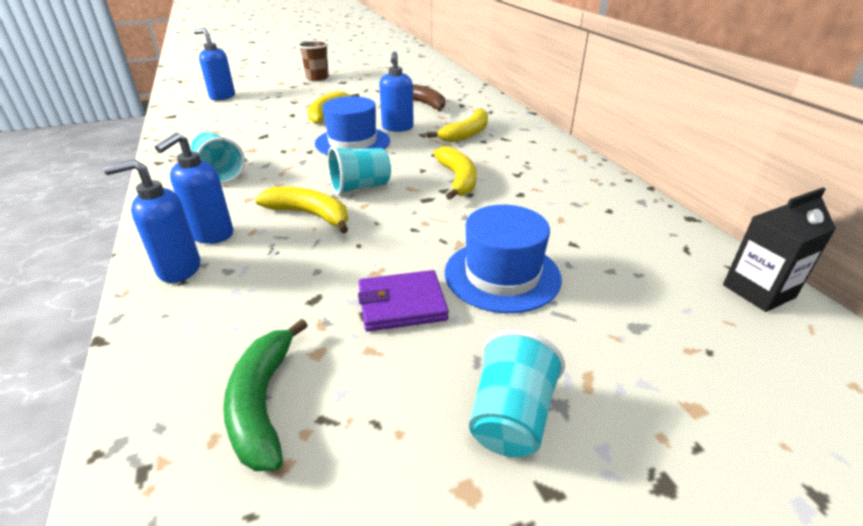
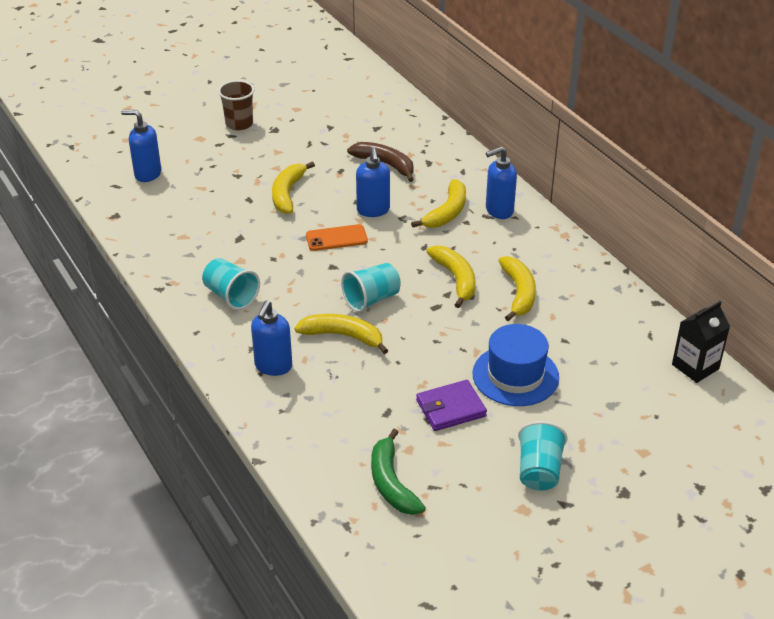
camera: 10 degrees left, 5 degrees up
(179, 269) = (270, 401): blue soap dispenser -> blue soap dispenser (499, 210)
(352, 142) = (336, 238): blue hat -> orange phone
(524, 196) = (519, 293): none -> yellow banana

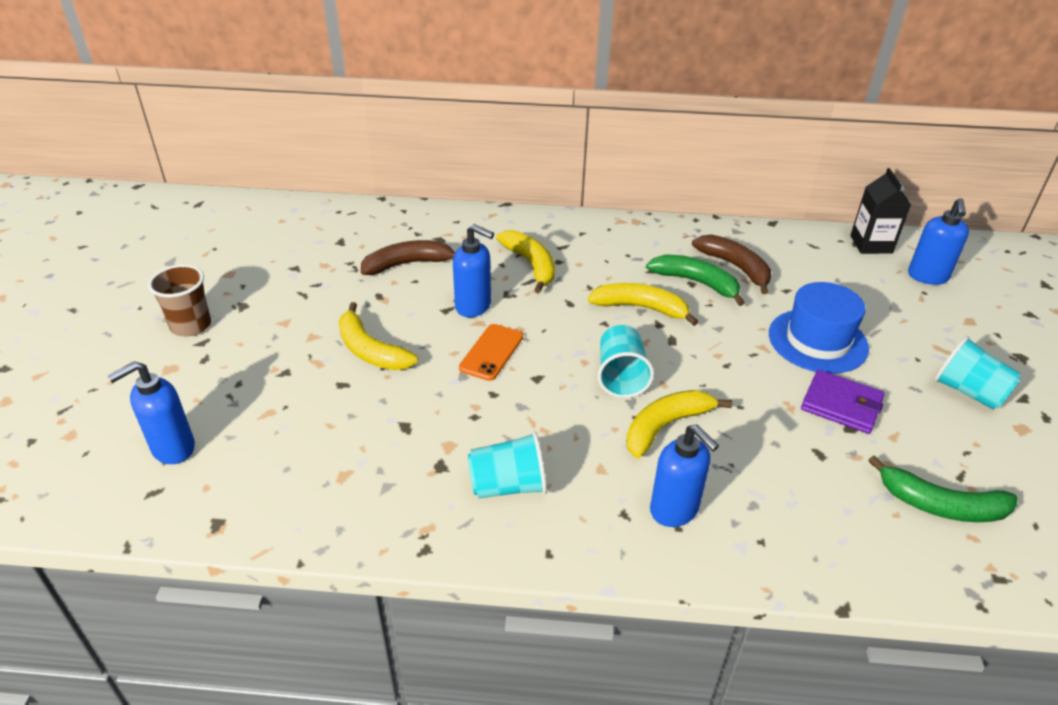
camera: 55 degrees left, 0 degrees up
(451, 408) = (841, 405): purple wallet -> purple wallet turned 75 degrees counterclockwise
(499, 210) = (562, 236): blue soap dispenser -> blue soap dispenser (927, 277)
(519, 293) = (696, 283): yellow banana -> green banana
(564, 305) = (735, 267): none -> brown banana

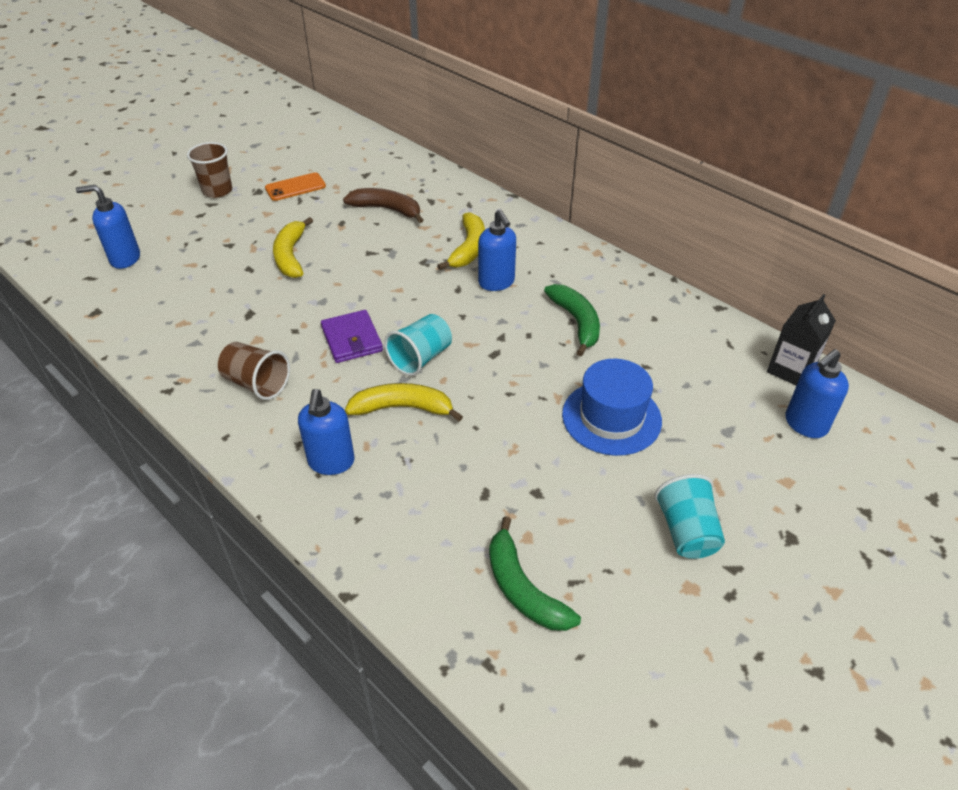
camera: 40 degrees right, 5 degrees up
(473, 306) = (390, 259): blue soap dispenser -> blue soap dispenser (496, 283)
(491, 352) = (359, 295): orange phone -> orange phone (295, 187)
(508, 486) = (257, 384): turquoise cup -> brown cup
(641, 308) = (504, 319): yellow banana -> none
(735, 267) = (628, 327): brown banana -> none
(841, 405) = (556, 473): purple wallet -> purple wallet (352, 339)

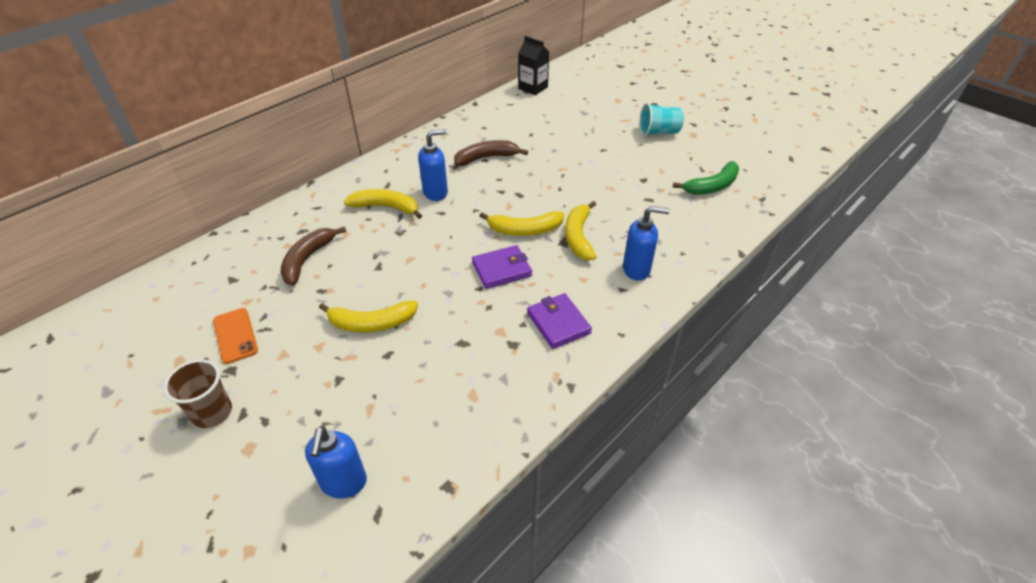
camera: 90 degrees left, 0 degrees up
(257, 384) = (558, 323): brown cup -> purple wallet
(420, 358) = (524, 230): turquoise cup -> yellow banana
(576, 322) = (486, 158): green banana -> brown banana
(611, 417) = (578, 149): blue hat -> none
(805, 424) = (576, 90): blue soap dispenser -> none

